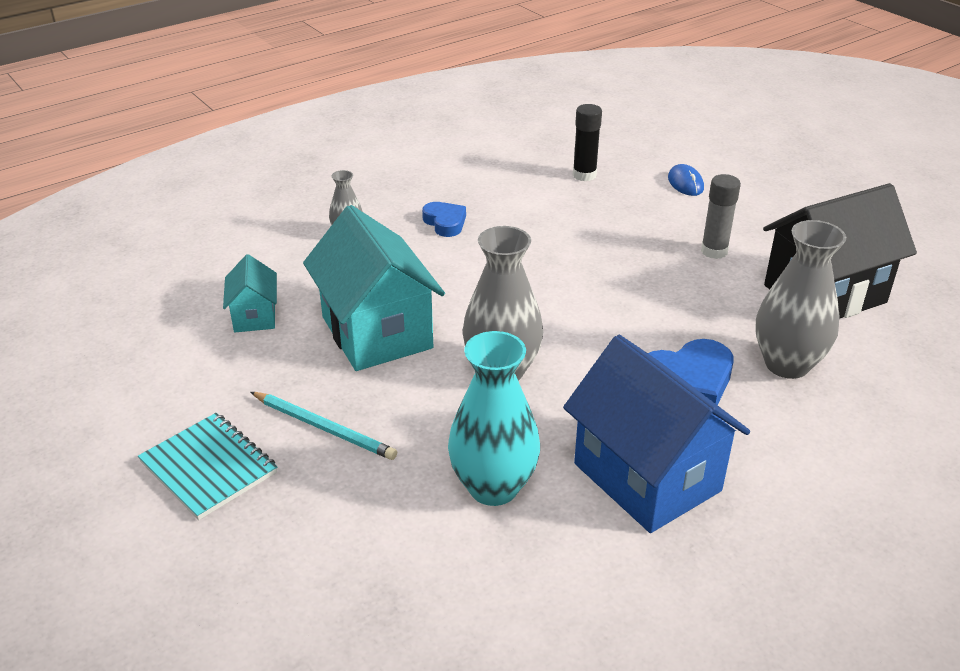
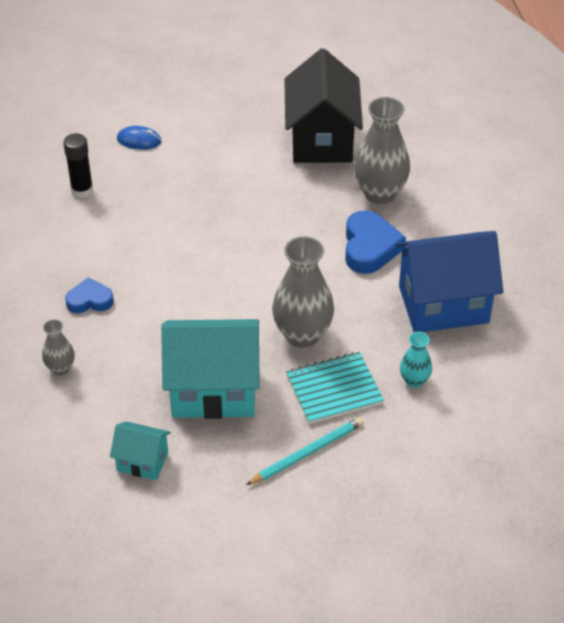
camera: 65 degrees left, 10 degrees up
(209, 467) = (314, 531): turquoise notebook -> turquoise notebook (334, 389)
(493, 487) = (414, 380): turquoise vase -> turquoise vase, size x0.51
(714, 251) = (238, 167): grey glue stick -> none

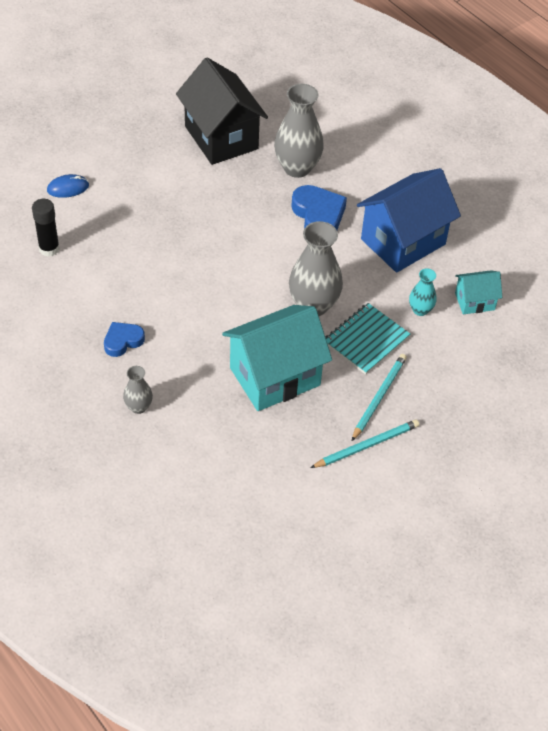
camera: 30 degrees left, 5 degrees up
(142, 461) = (258, 456): turquoise house -> turquoise house (474, 301)
(261, 496) = (367, 445): none -> turquoise pencil

